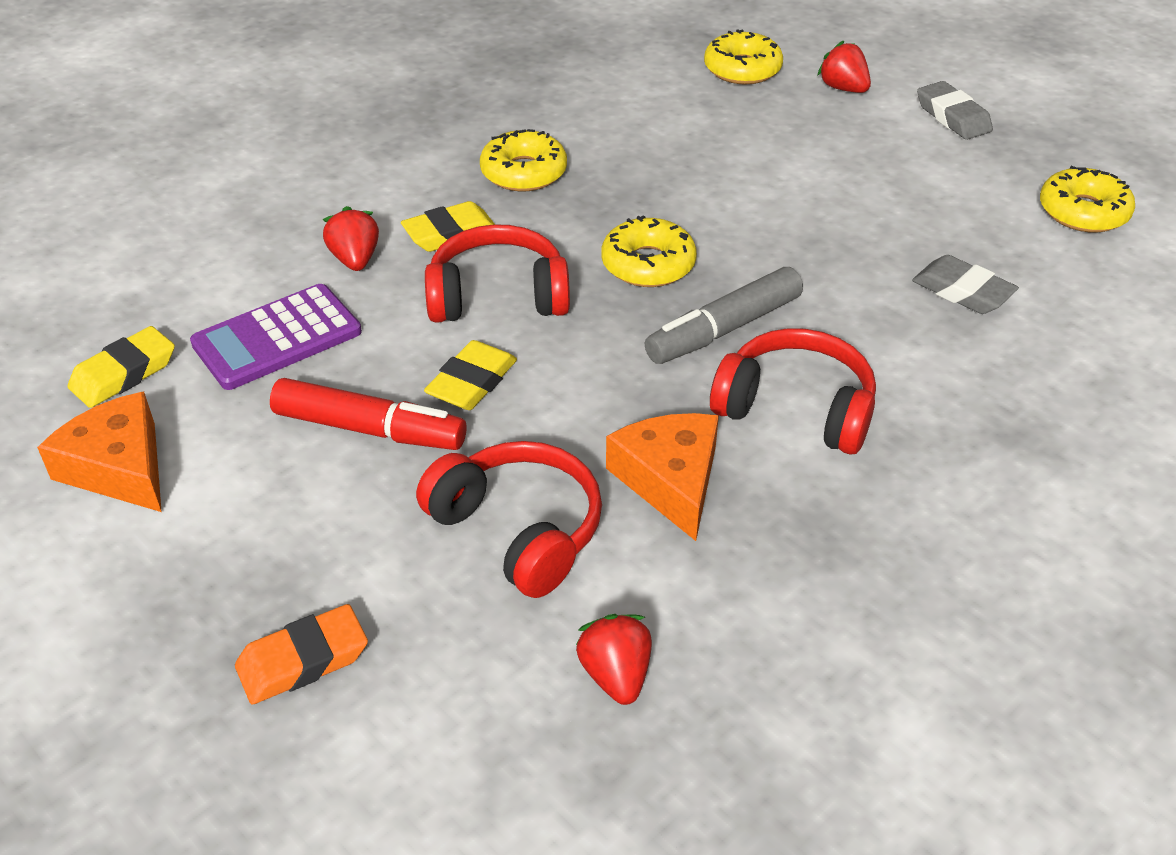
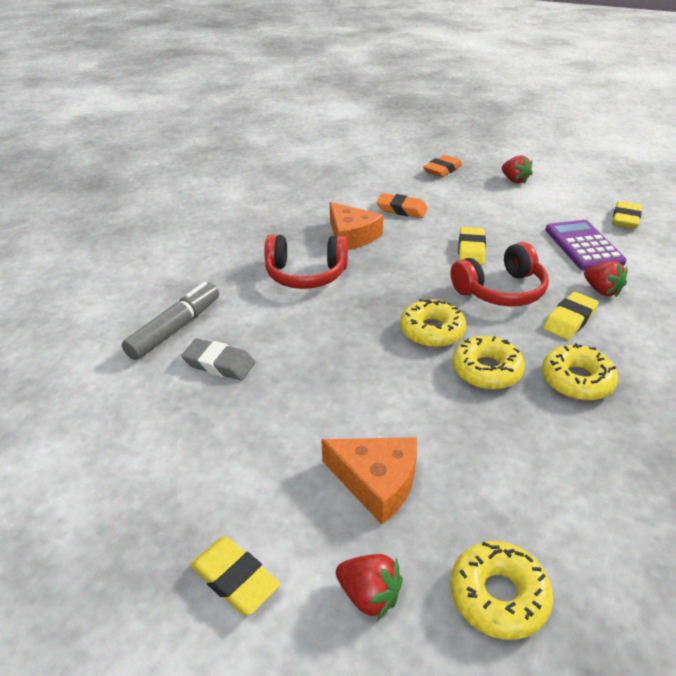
camera: 160 degrees right, 5 degrees down
(119, 467) = (573, 194): orange cheese -> orange cheese (376, 482)
(277, 338) = (583, 246): purple calculator -> purple calculator turned 45 degrees counterclockwise
(369, 429) = (495, 224): red marker -> none
(518, 530) = (402, 209): red headphones -> orange eraser
(616, 675) = (338, 186): red strawberry -> red strawberry (514, 180)
(723, 329) = (362, 303): grey marker -> grey marker (175, 328)
(953, 117) = (235, 579): grey eraser -> yellow eraser
(1083, 212) = (113, 468): yellow donut -> yellow donut (486, 370)

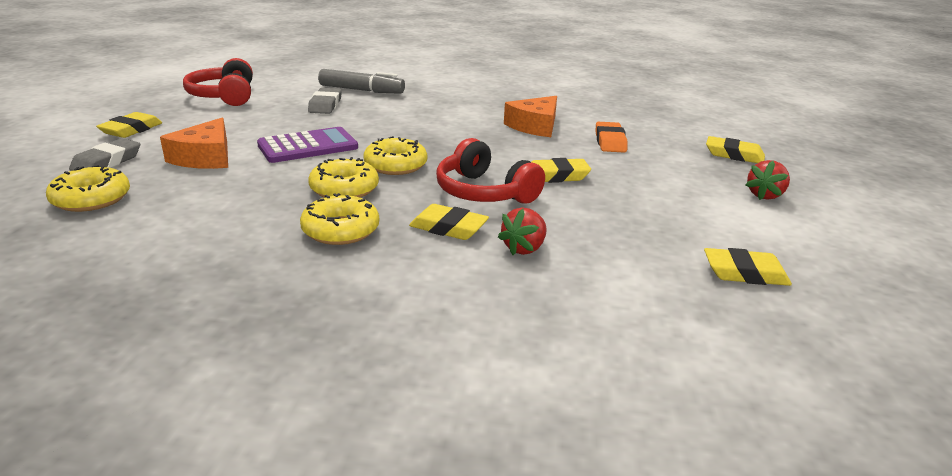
camera: 70 degrees right, 10 degrees down
(306, 274) = (456, 116): red headphones -> red headphones (224, 96)
(369, 595) = (107, 162): red strawberry -> grey eraser
(442, 170) = (734, 155): orange eraser -> yellow eraser
(583, 246) = (627, 239): purple calculator -> purple calculator (308, 146)

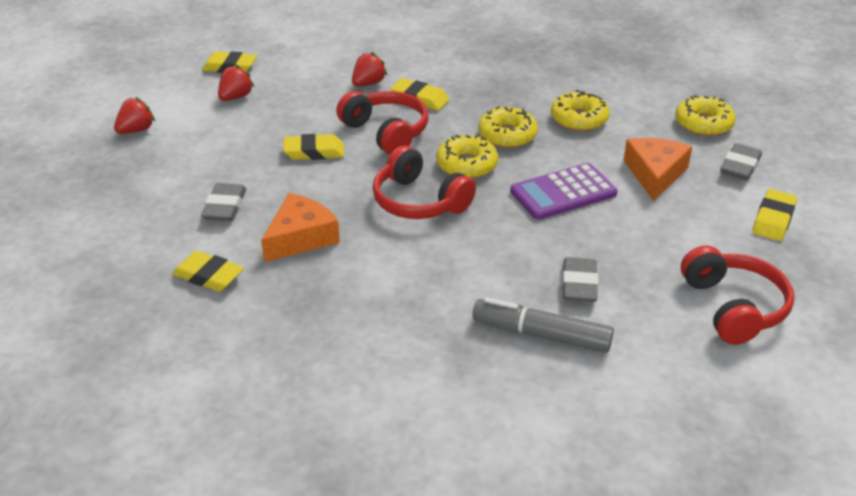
camera: 175 degrees left, 10 degrees up
(340, 230) = (498, 97): yellow donut -> yellow donut (579, 119)
(442, 143) = (419, 201): none -> red headphones
(610, 142) = (225, 207): orange eraser -> grey eraser
(691, 230) = (235, 97): none -> red strawberry
(734, 155) = (101, 185): yellow eraser -> yellow eraser (208, 276)

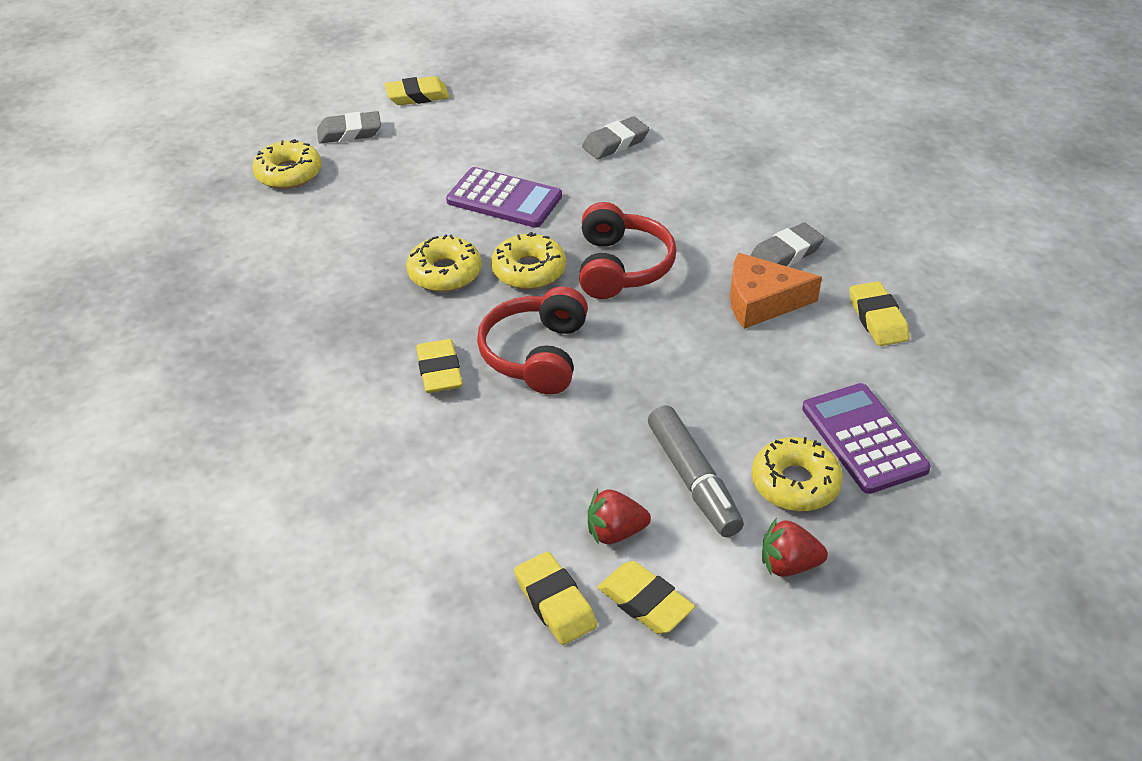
camera: 130 degrees left, 5 degrees up
(148, 201) = (863, 439): none -> purple calculator
(225, 207) = (794, 378): grey eraser -> grey eraser (786, 253)
(314, 152) = (635, 382): yellow eraser -> yellow eraser (645, 602)
(368, 83) = (450, 434): red strawberry -> none
(541, 335) = (690, 135): grey marker -> grey marker (693, 480)
(579, 119) = (360, 244): yellow donut -> yellow donut (795, 483)
(654, 174) = (414, 167): orange cheese -> none
(733, 307) = (552, 79): red headphones -> none

